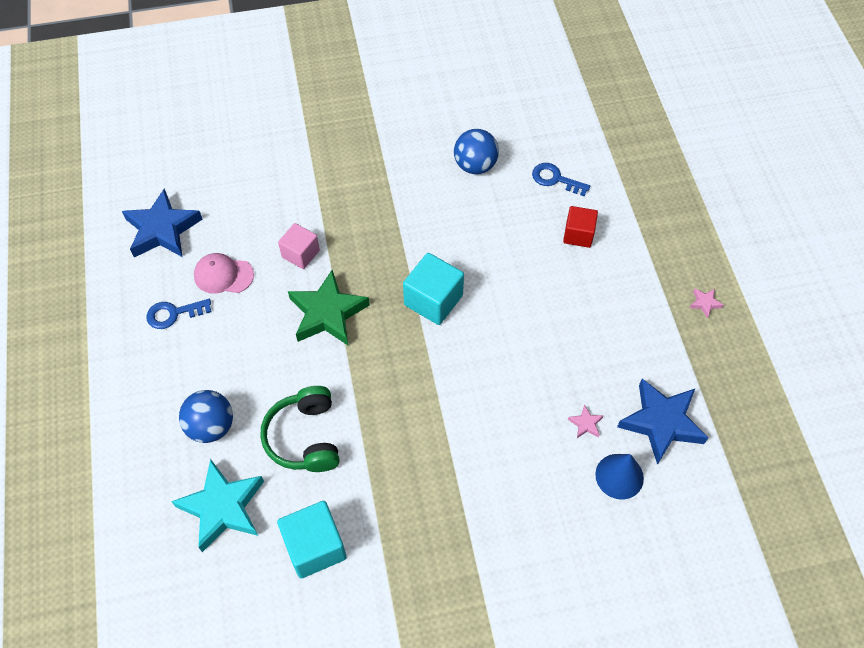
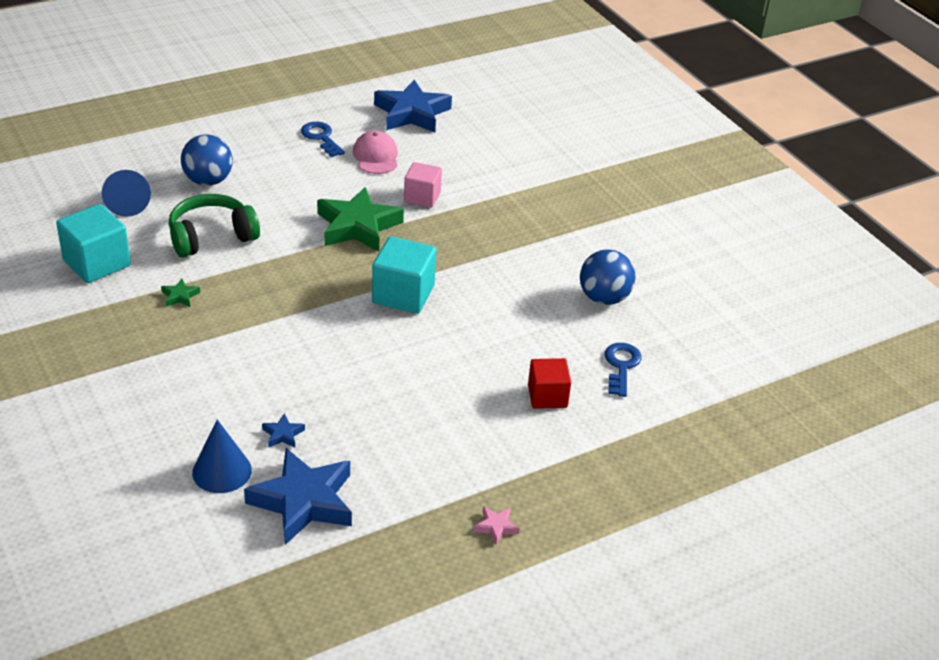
camera: 70 degrees right, 20 degrees down
(222, 507) = (127, 203): turquoise star -> blue cone
(387, 477) = (180, 296): none -> green star
(585, 424) = (283, 434): pink star -> blue star

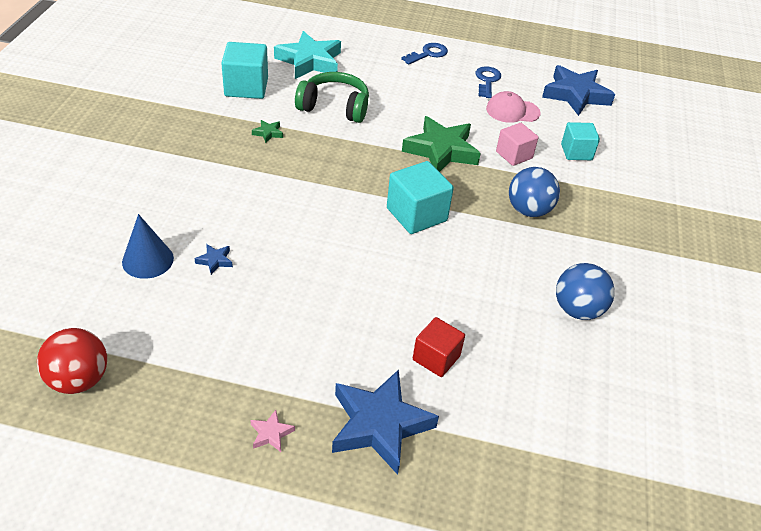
camera: 40 degrees right, 5 degrees up
(127, 203) = (310, 61): blue cone -> turquoise star
(208, 181) = (376, 72): blue ball -> blue ball (528, 210)
(296, 596) = (79, 380): none -> red ball
(304, 501) = (169, 316): blue star -> blue star (379, 425)
(376, 156) = (512, 111): pink cap -> pink cap turned 120 degrees counterclockwise
(468, 167) = (576, 152): none -> turquoise cube
(621, 366) = (529, 374): blue key -> blue key (428, 54)

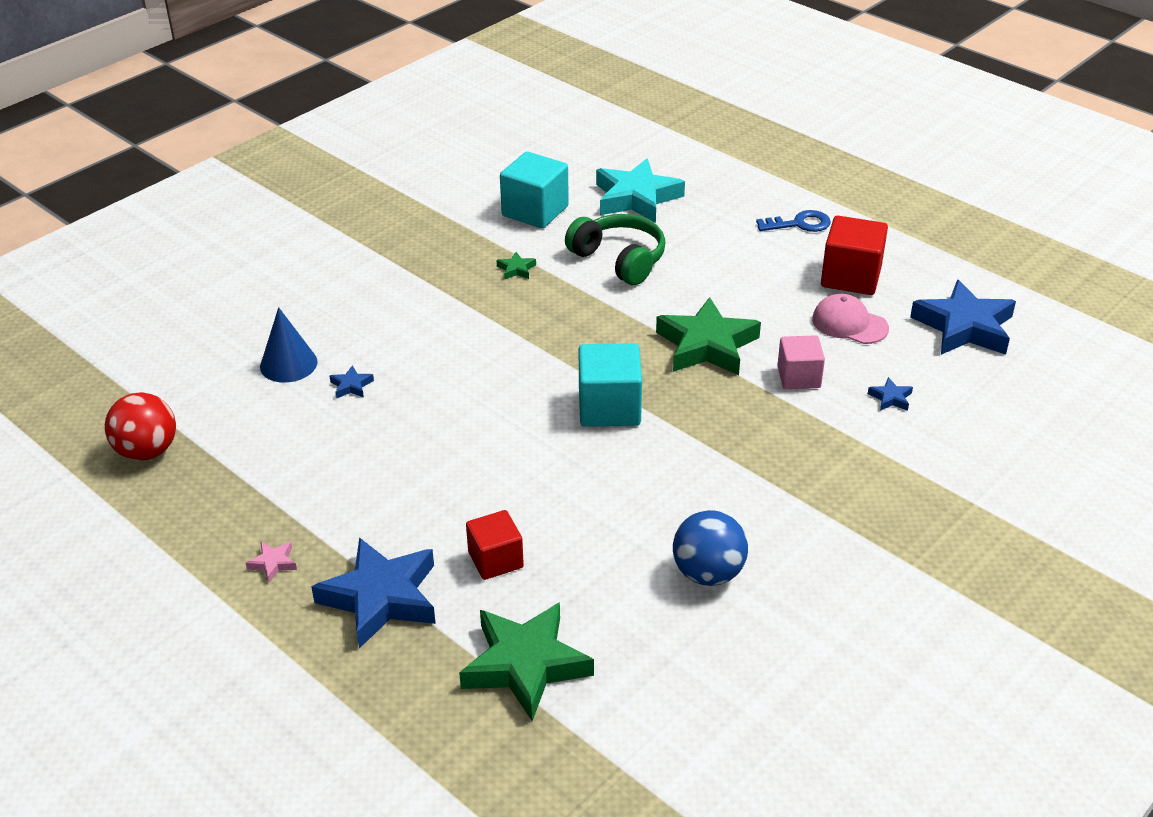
camera: 35 degrees right, 5 degrees down
(487, 81) = (851, 277): blue key -> red cube
(524, 431) = (525, 665): none -> green star
(528, 210) = (754, 446): blue ball -> none
(576, 152) = (890, 398): turquoise cube -> blue star

